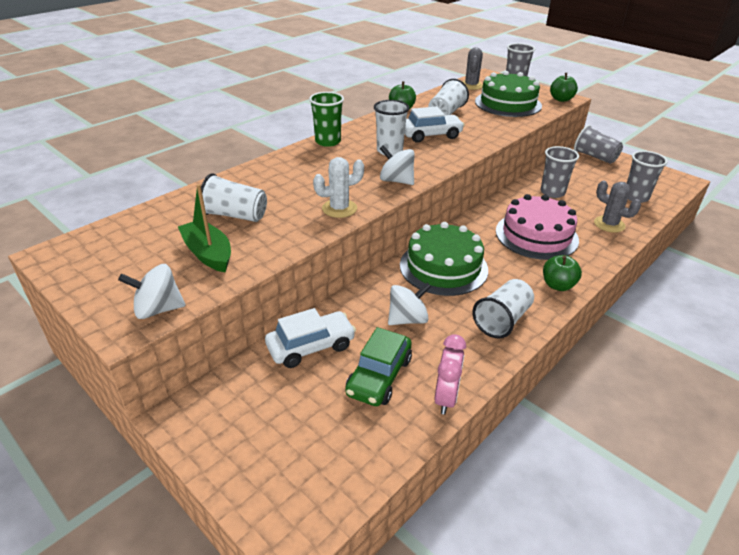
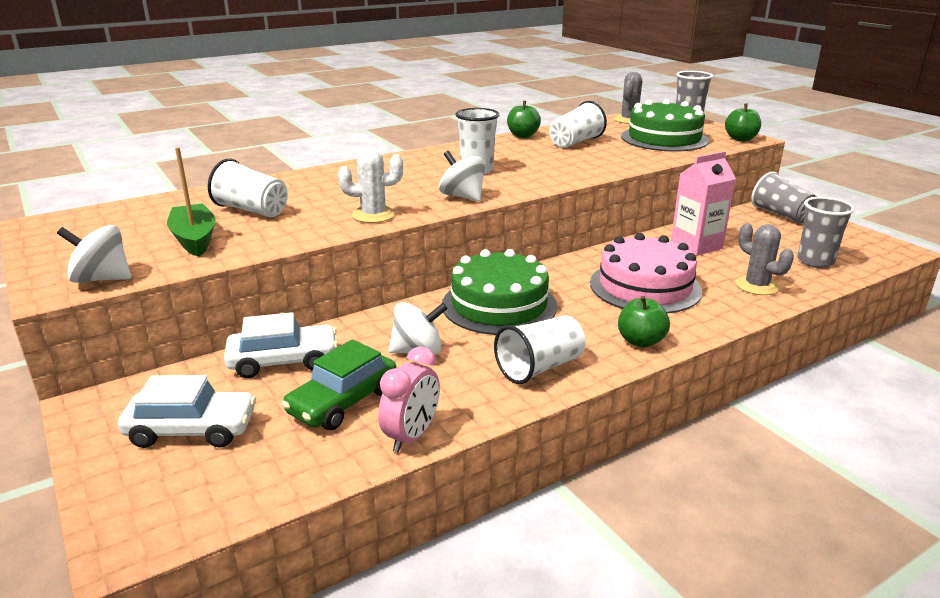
camera: 15 degrees right, 10 degrees down
(328, 141) = (410, 157): green cup -> none
(431, 135) = (540, 160): white car -> white car (192, 430)
(552, 192) = (696, 246): grey cup -> pink carton

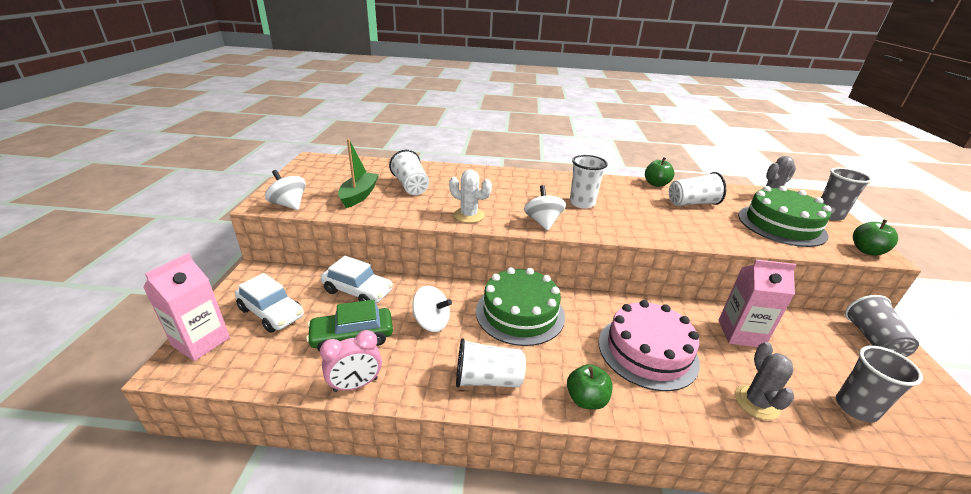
camera: 35 degrees right, 5 degrees up
(130, 503) = (201, 342): none -> pink carton

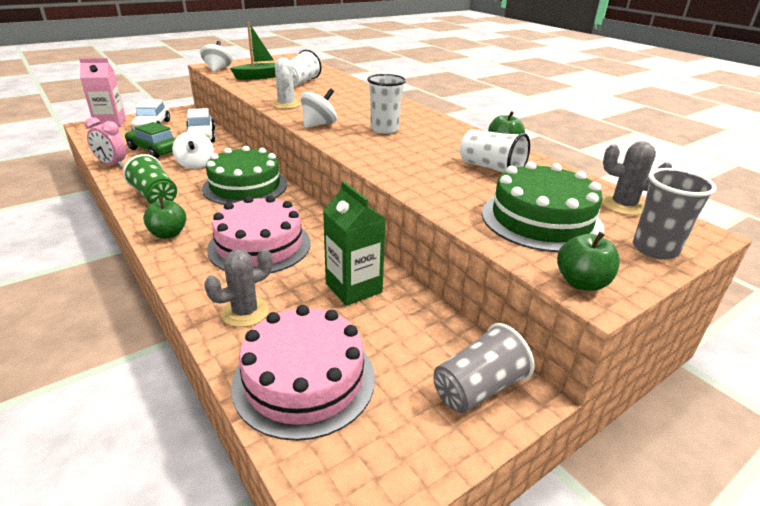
camera: 50 degrees right, 0 degrees up
(488, 379) = (155, 197): white cup -> green cup
(740, 334) = (353, 288): pink carton -> green carton
(856, 408) = (304, 379): grey cup -> pink cake

